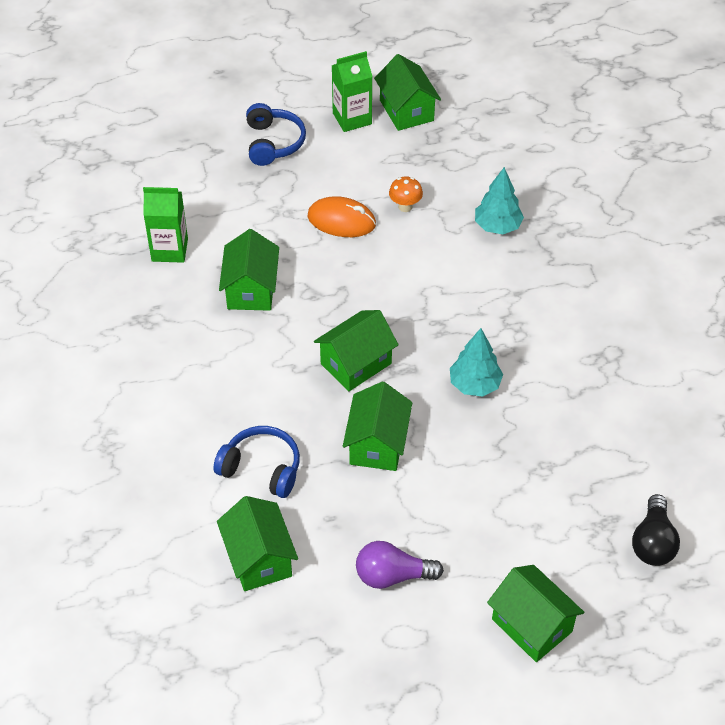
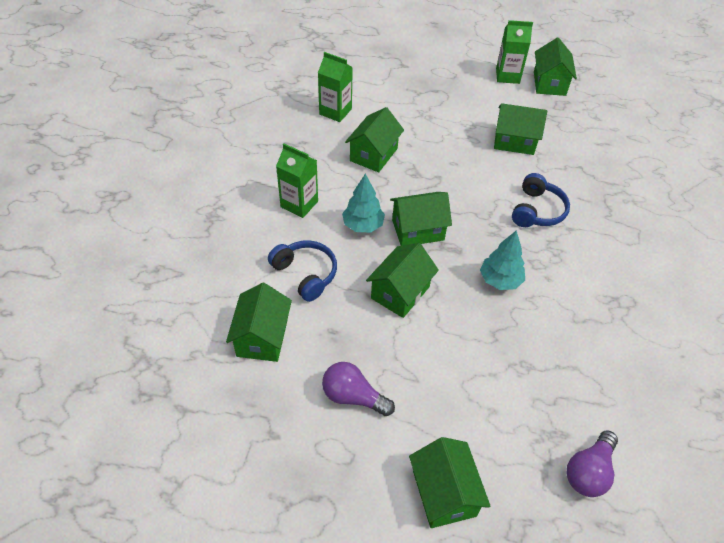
camera: 25 degrees right, 0 degrees up
(201, 389) = (299, 204): none -> green carton
(273, 143) = (444, 73): blue headphones -> blue headphones (537, 210)
(341, 220) = (463, 134): orange mouse -> none
(405, 207) = (514, 141): orange mushroom -> green house
(497, 226) = (577, 178): turquoise tree -> turquoise tree (363, 225)
(653, 542) = (588, 471): black light bulb -> purple light bulb

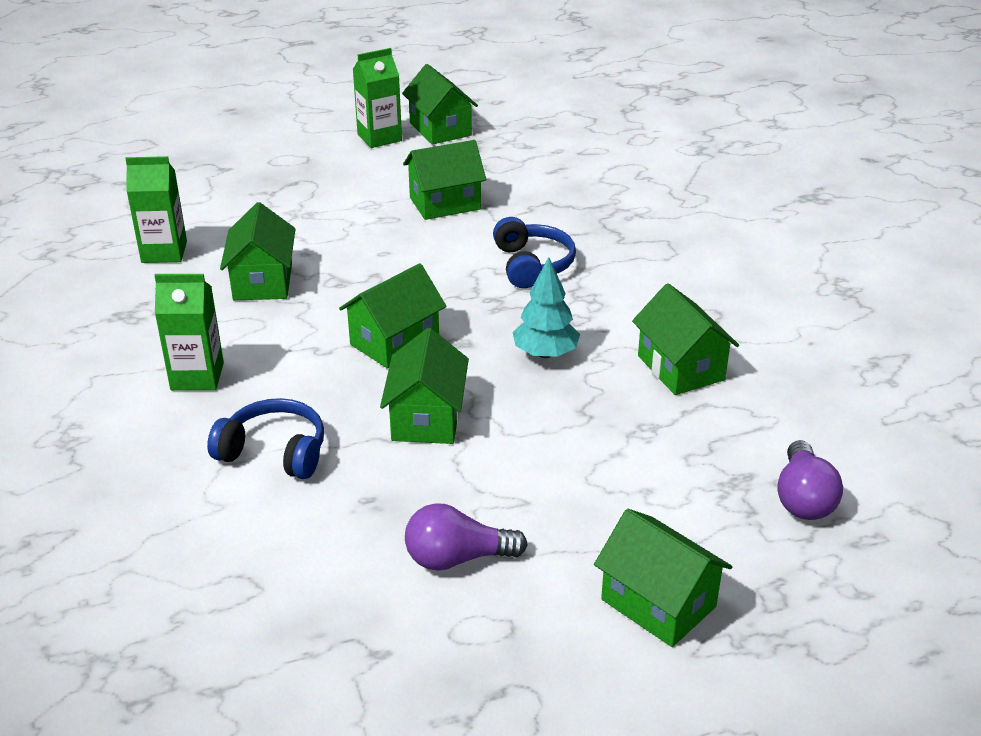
camera: 30 degrees left, 15 degrees down
(262, 337) = (269, 551): green house -> green house (680, 368)
(363, 225) = (313, 365): turquoise tree -> none

